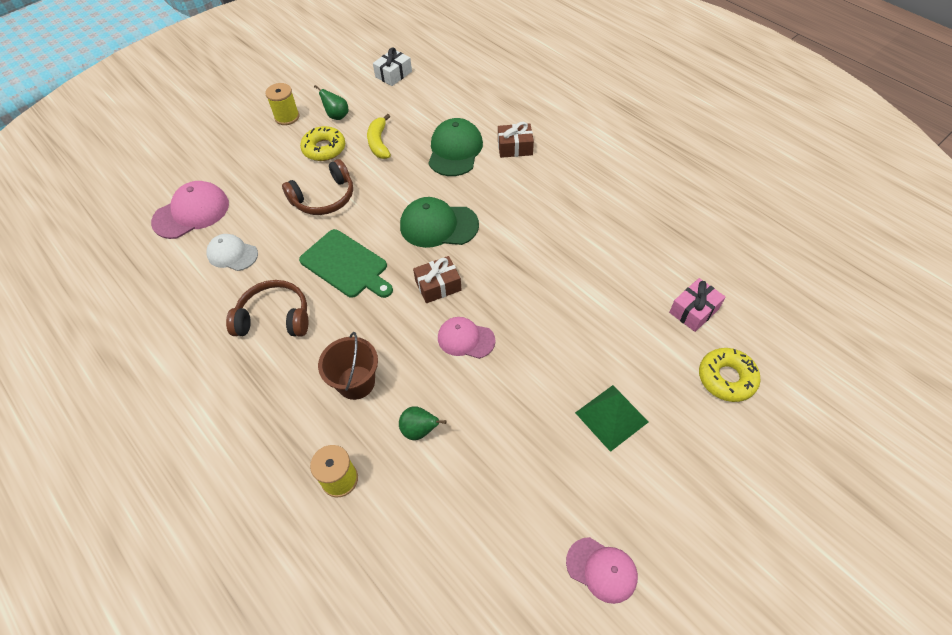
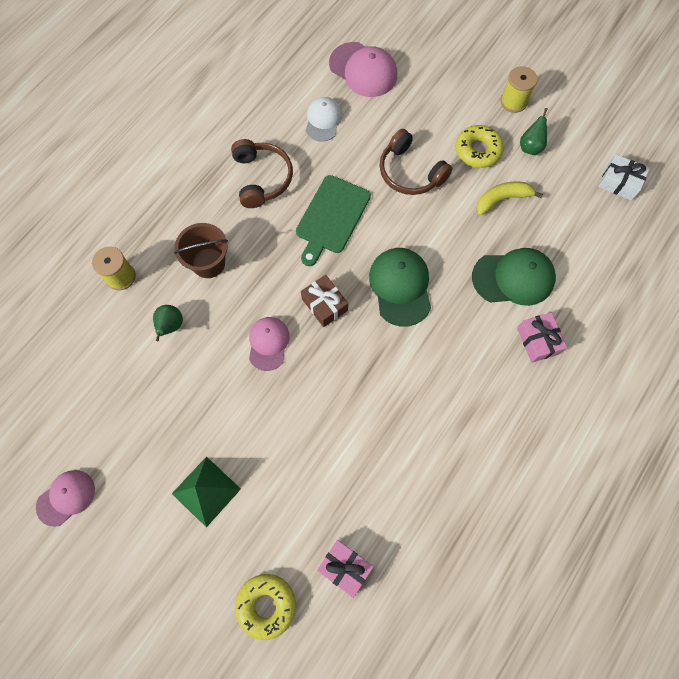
camera: 75 degrees right, 15 degrees up
(515, 147) = (538, 341): brown gift -> pink gift
(602, 570) = (66, 497): pink cap -> pink cap turned 150 degrees counterclockwise

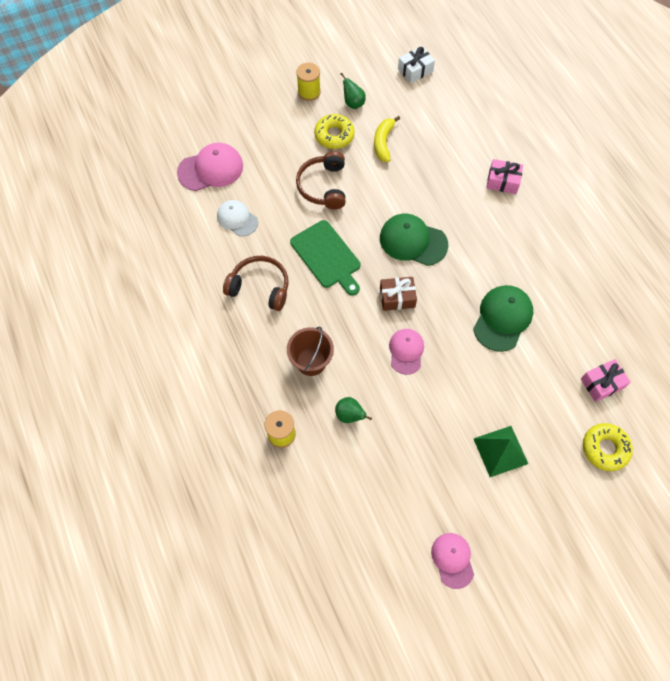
camera: 60 degrees left, 5 degrees down
(268, 343) = (406, 351): pink cap -> pink cap turned 60 degrees clockwise
(410, 172) = (323, 186): brown headphones -> brown headphones turned 105 degrees clockwise
(513, 278) = (448, 169): green cap -> green cap (502, 318)

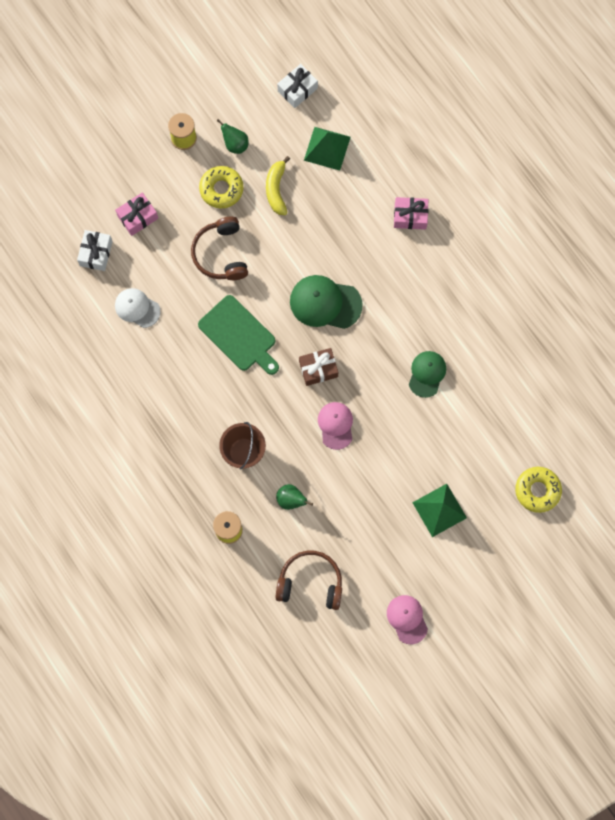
camera: 10 degrees left, 10 degrees up
(211, 169) = (96, 253): pink cap -> white gift
(260, 287) = (177, 381): brown headphones -> brown headphones (310, 582)
(434, 117) = (327, 148): none -> green pyramid
(502, 318) = (427, 374): green cap -> green cap, size x0.65
(602, 383) = (530, 426): pink gift -> pink gift (138, 217)

